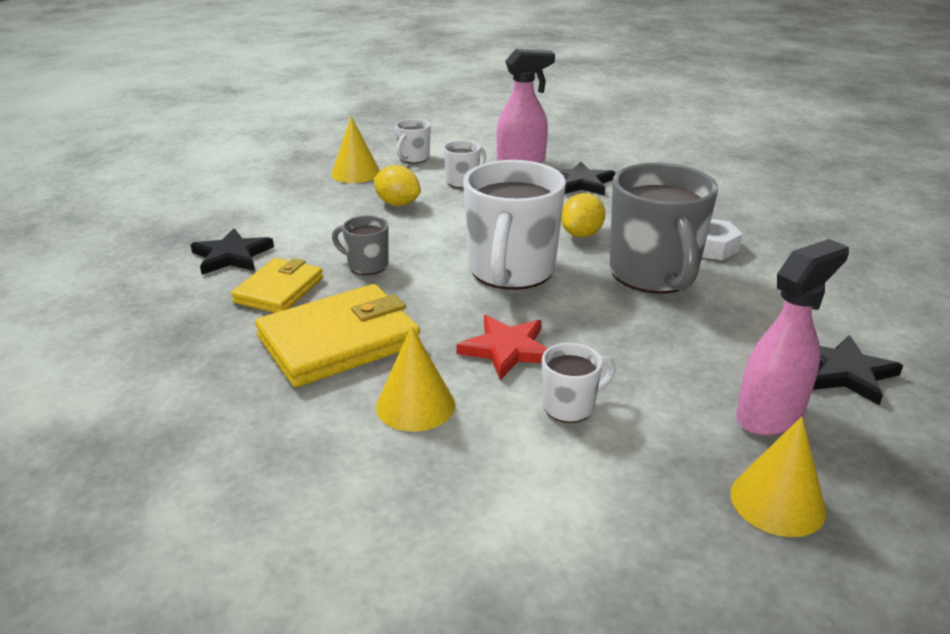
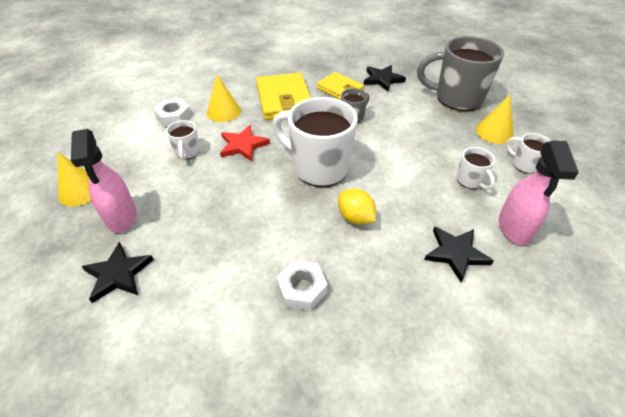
camera: 110 degrees right, 15 degrees up
(397, 204) = (434, 142): yellow lemon -> none
(473, 473) = (174, 117): none -> white nut
(654, 275) = (278, 233): grey mug -> grey mug (456, 98)

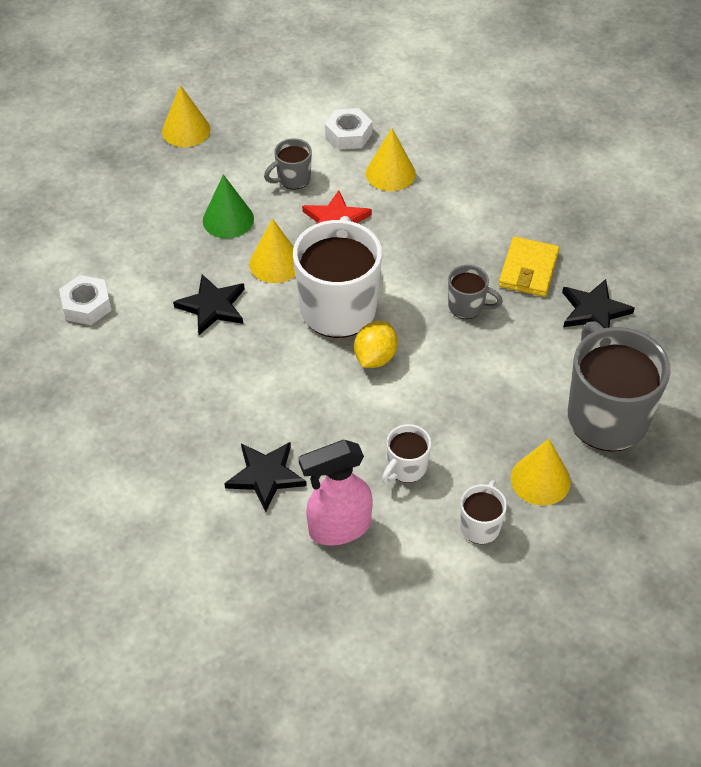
camera: 65 degrees right, 5 degrees up
(118, 274) = (104, 217): black star -> black star (212, 306)
(121, 217) = (168, 181): pink spray bottle -> none
(187, 152) = (293, 179): white mug -> grey mug
(194, 196) = (228, 219): none -> green cone
(256, 185) = (275, 263): none -> yellow cone
(284, 100) = (458, 220): yellow wallet -> none
(302, 289) = (151, 357): white nut -> white nut (86, 305)
(355, 217) = (272, 369): yellow lemon -> yellow lemon (375, 357)

